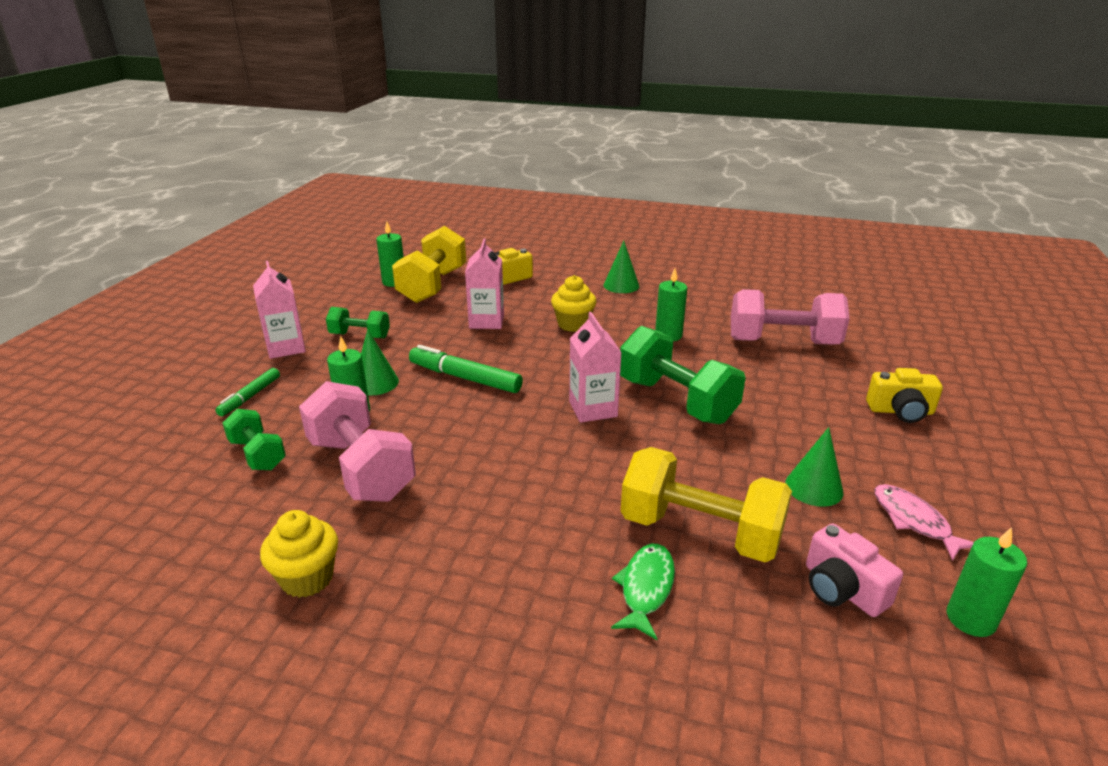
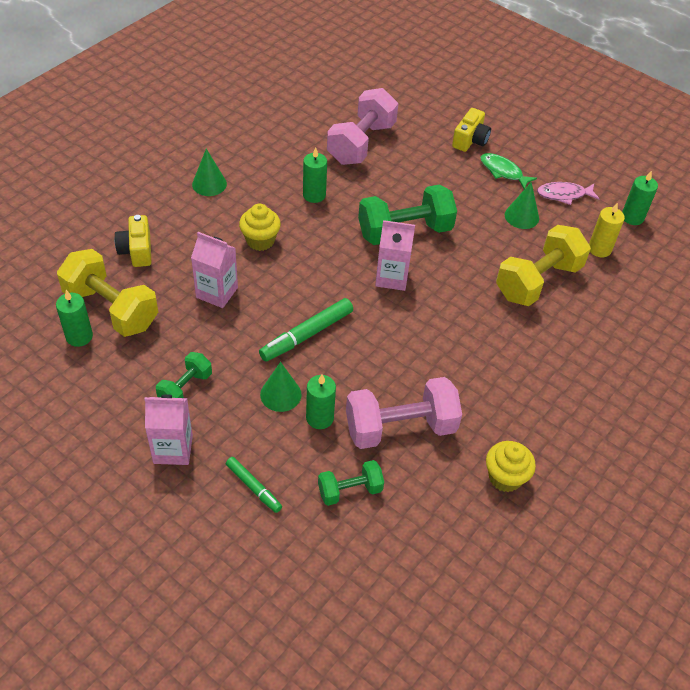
camera: 70 degrees left, 20 degrees up
(646, 588) = (572, 323): green fish -> green fish (503, 171)
(842, 589) = (599, 249): pink camera -> yellow candle

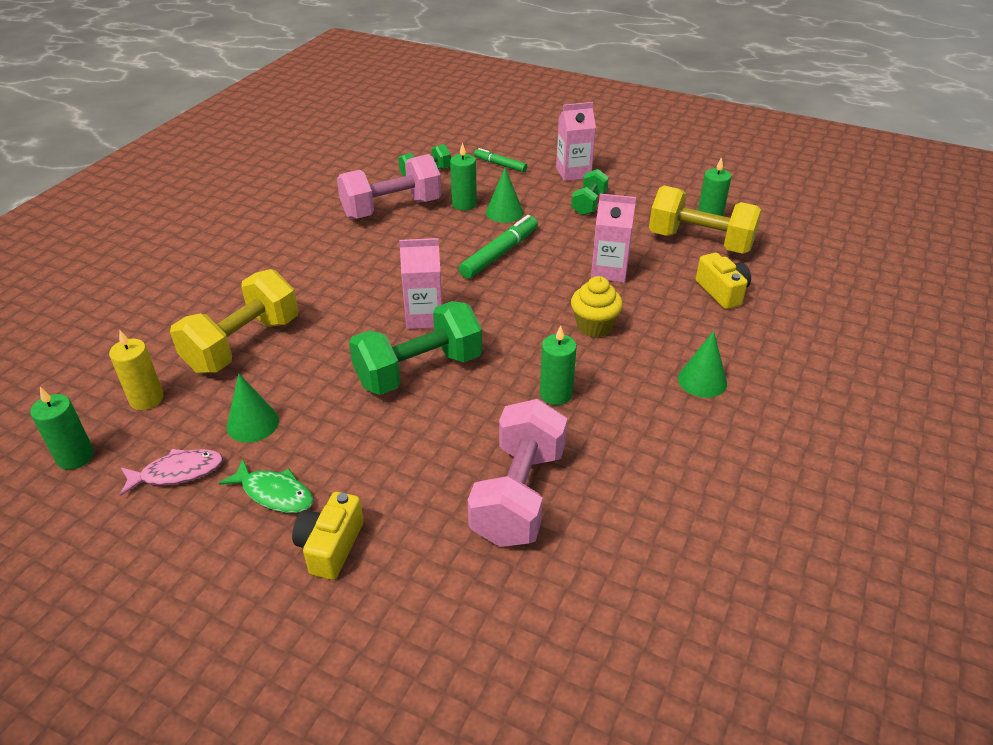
camera: 170 degrees right, 10 degrees down
(505, 477) = (298, 195): yellow cupcake -> none

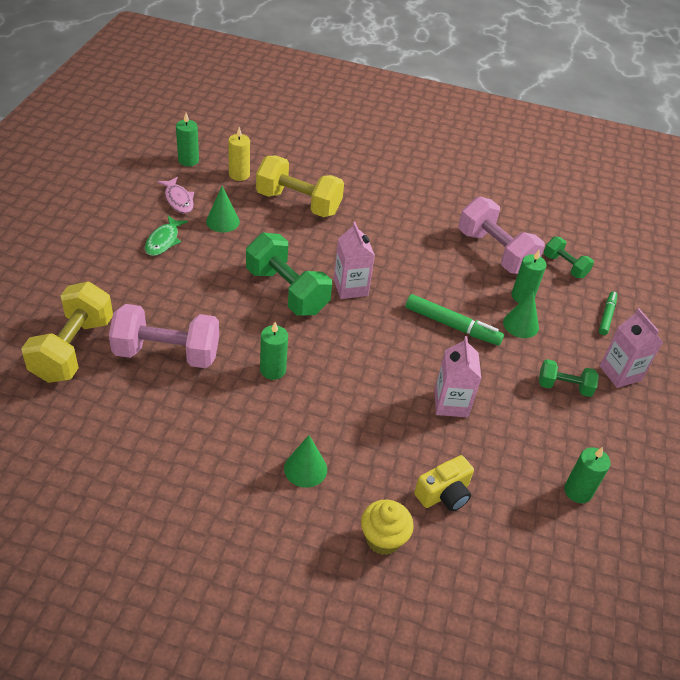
camera: 75 degrees right, 5 degrees up
(330, 546) = (122, 270): yellow camera -> none
(594, 326) = (364, 393): yellow cupcake -> yellow cupcake (383, 539)
(700, 242) = (529, 480): yellow dumbbell -> yellow dumbbell (73, 349)

